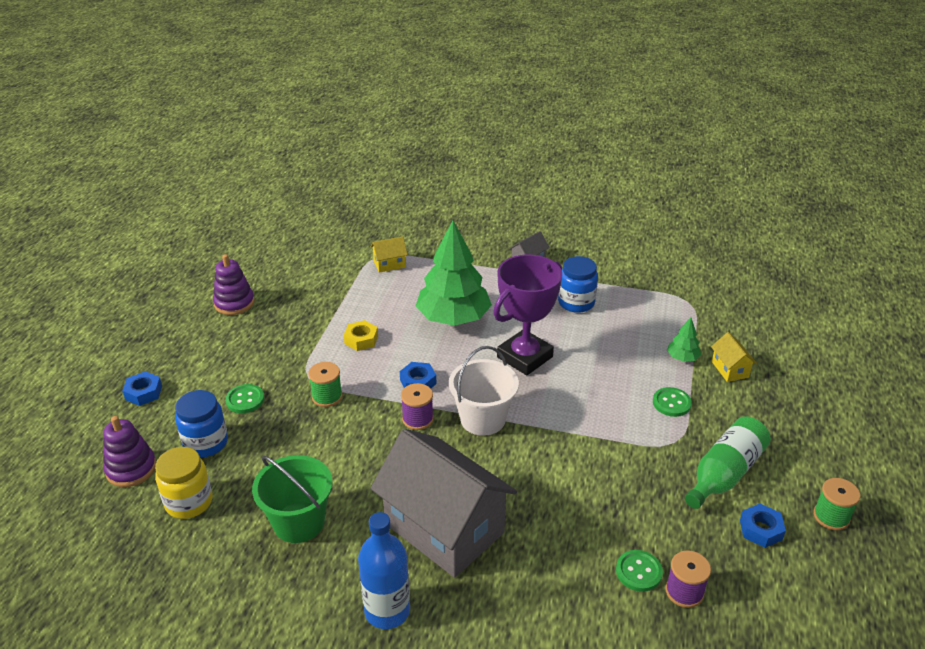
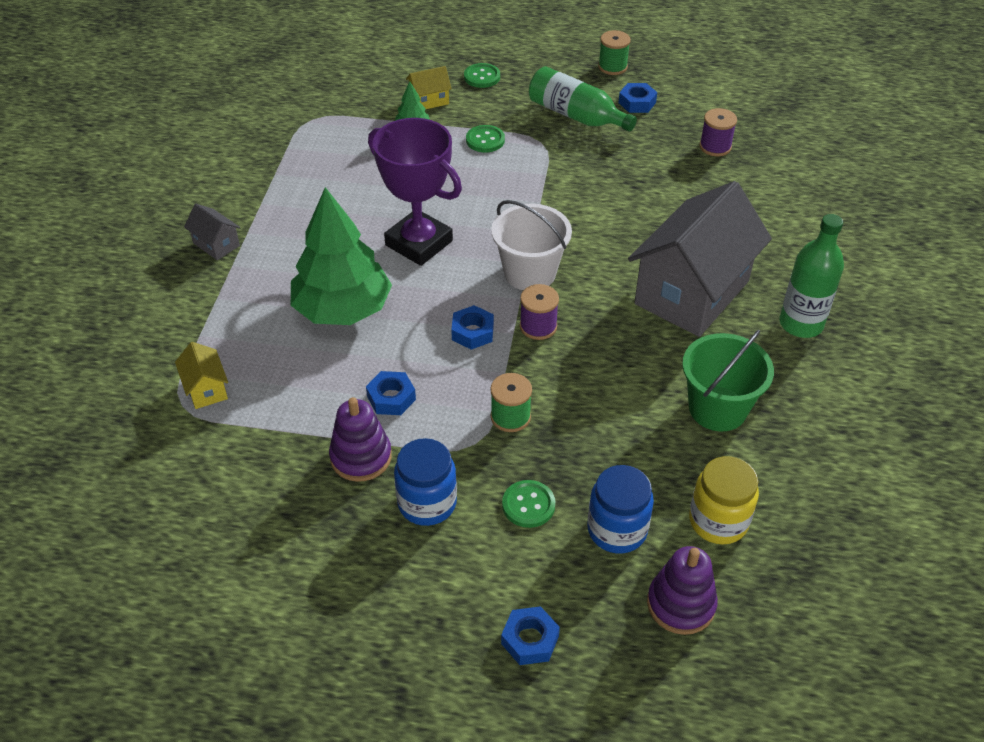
camera: 95 degrees left, 10 degrees up
(234, 303) = (300, 574): purple stacking toy -> purple stacking toy (361, 457)
(361, 339) = (391, 398): yellow nut -> blue nut
(387, 611) = (801, 324): blue bottle -> green bottle
(576, 302) = (311, 202): blue jar -> blue jar (427, 503)
(638, 572) = (703, 170): green button -> green button (482, 77)

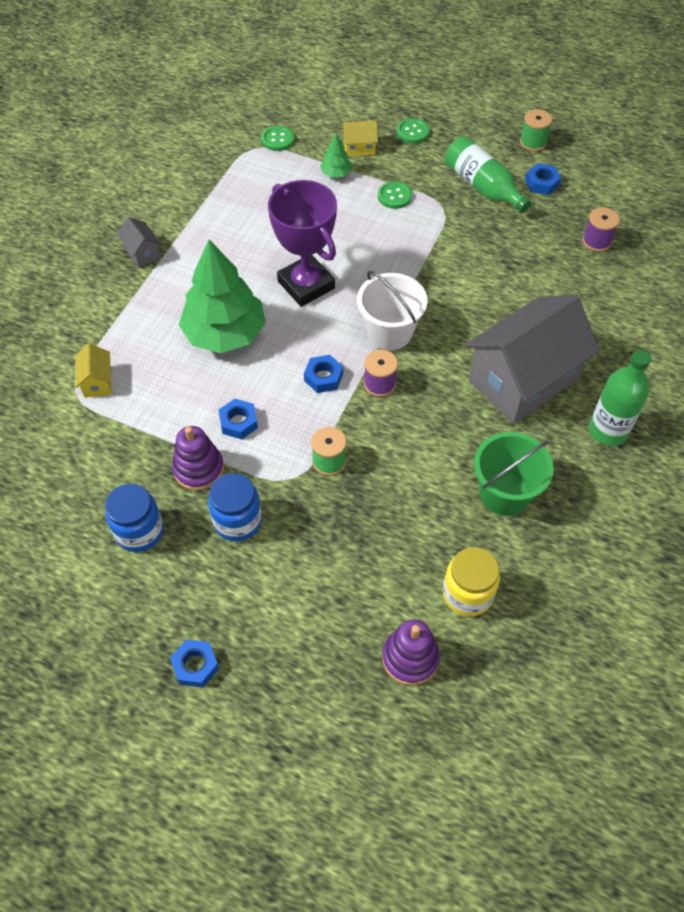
camera: 15 degrees right, 10 degrees up
(528, 505) = (317, 542): green button -> green button (277, 139)
(530, 640) = (279, 656): blue nut -> blue nut (195, 666)
(617, 530) = (381, 581): blue jar -> blue jar (139, 531)

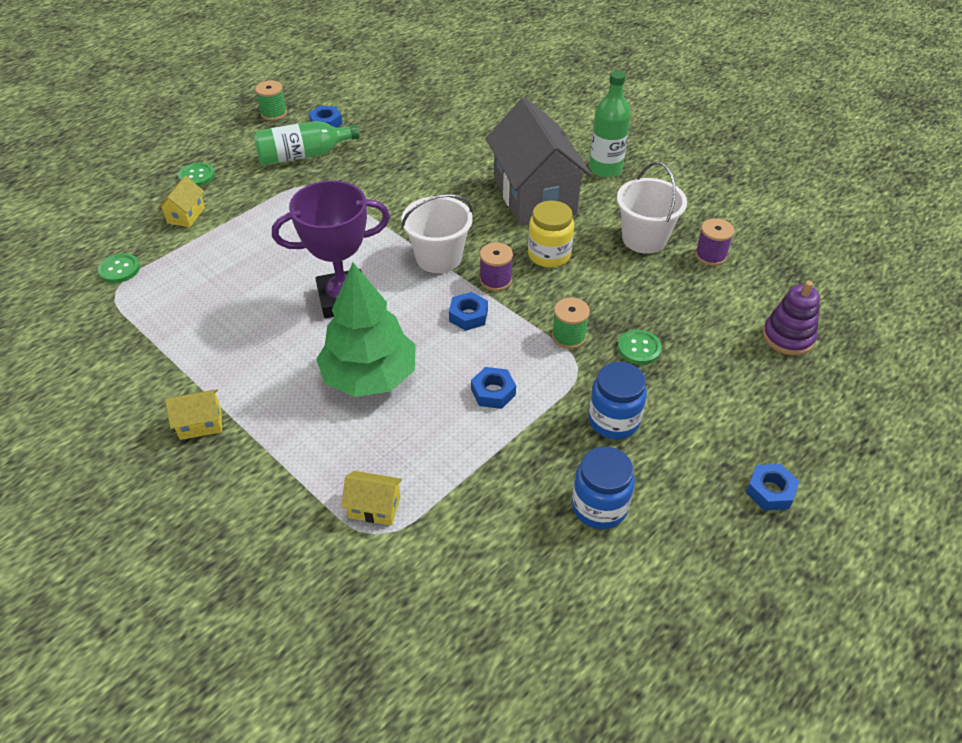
camera: 70 degrees left, 10 degrees down
(142, 253) = (200, 424): grey house -> yellow house
(198, 469) = (538, 438): purple stacking toy -> none
(336, 173) = (207, 240): green tree -> none
(394, 196) = (271, 210): green button -> green button (639, 348)
(467, 594) = (734, 287): yellow jar -> yellow jar (549, 255)
(504, 493) = (644, 239): green bucket -> white bucket
(596, 241) = (412, 116): purple spool -> purple spool (710, 255)

